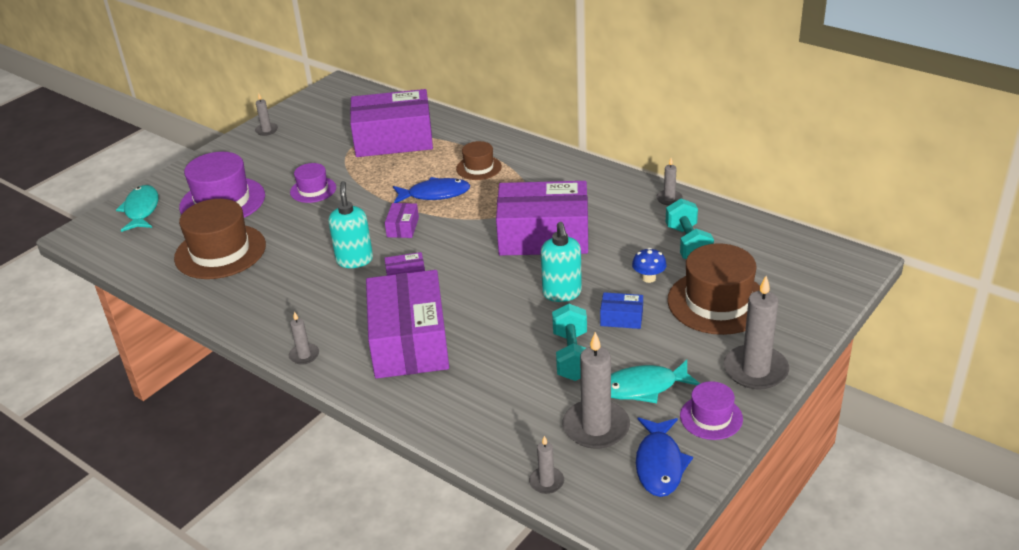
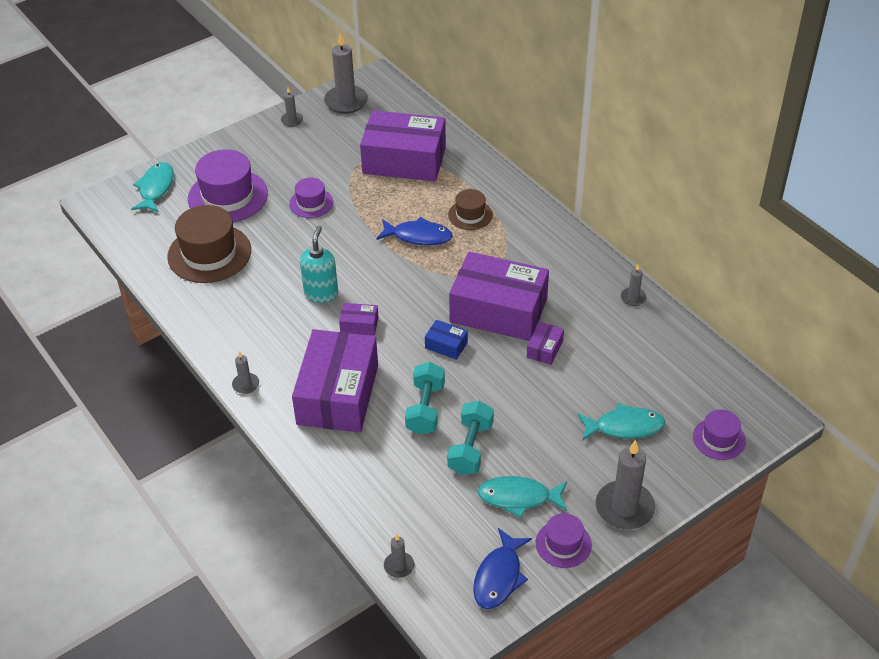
camera: 15 degrees right, 10 degrees up
(403, 227) = (376, 267): purple box -> purple box (544, 349)
(562, 293) = (489, 379): turquoise soap dispenser -> none
(596, 427) = (461, 525): grey candle -> grey candle (346, 102)
(621, 318) = (530, 420): blue box -> blue box (446, 345)
(648, 278) = (574, 383): blue mushroom -> none
(688, 244) = (627, 355): turquoise dumbbell -> turquoise dumbbell (425, 409)
(718, 302) = (624, 427): brown hat -> turquoise fish
(814, 291) = (719, 439): none -> purple hat

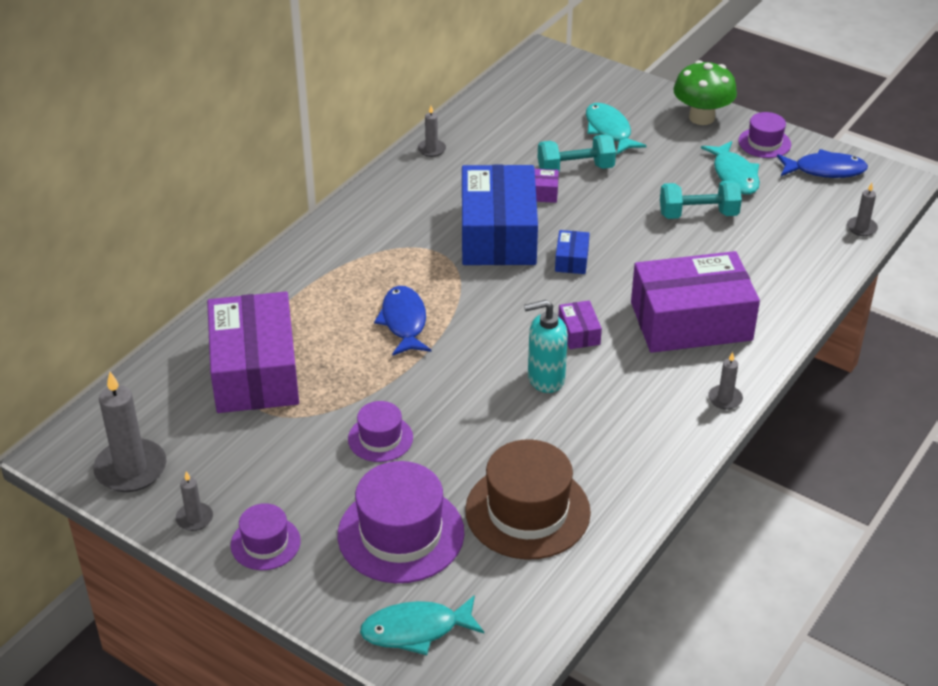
camera: 110 degrees left, 5 degrees down
(425, 409) = (668, 254): turquoise dumbbell -> turquoise dumbbell (575, 169)
(470, 215) = (345, 288): brown hat -> none
(498, 310) = (498, 234): purple box -> blue box
(624, 508) = (701, 117): grey candle -> green mushroom
(719, 439) = (589, 80): purple hat -> purple hat (265, 543)

